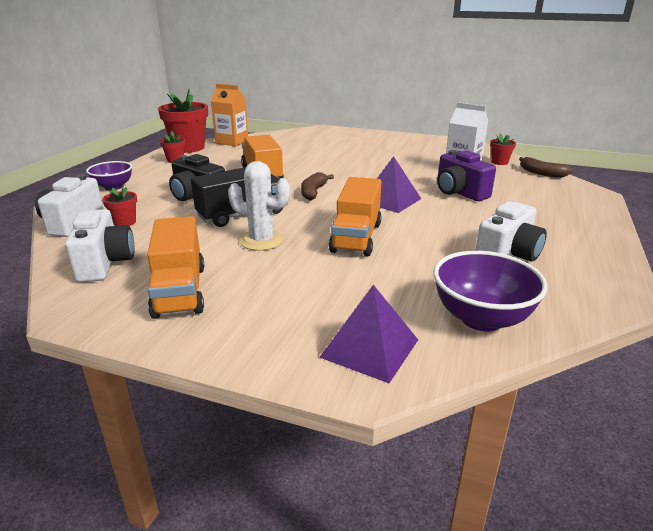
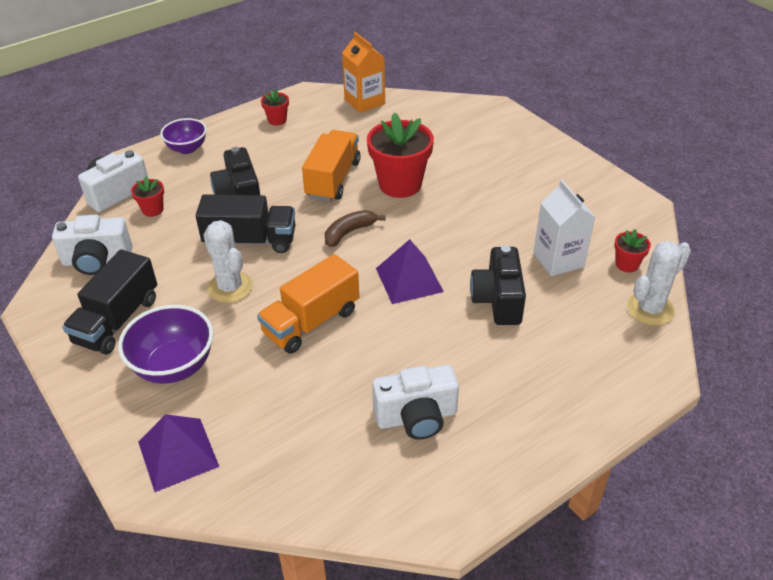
camera: 35 degrees right, 15 degrees up
(105, 263) = (97, 260): white camera -> white camera turned 60 degrees clockwise
(179, 291) = (117, 320): orange truck -> black truck
(188, 148) = (310, 99): red flower pot -> red flower pot (400, 184)
(459, 193) = (498, 300): purple camera -> black camera
(481, 318) = (291, 475): purple bowl -> purple bowl (174, 366)
(541, 173) = (650, 309): brown banana -> white cactus

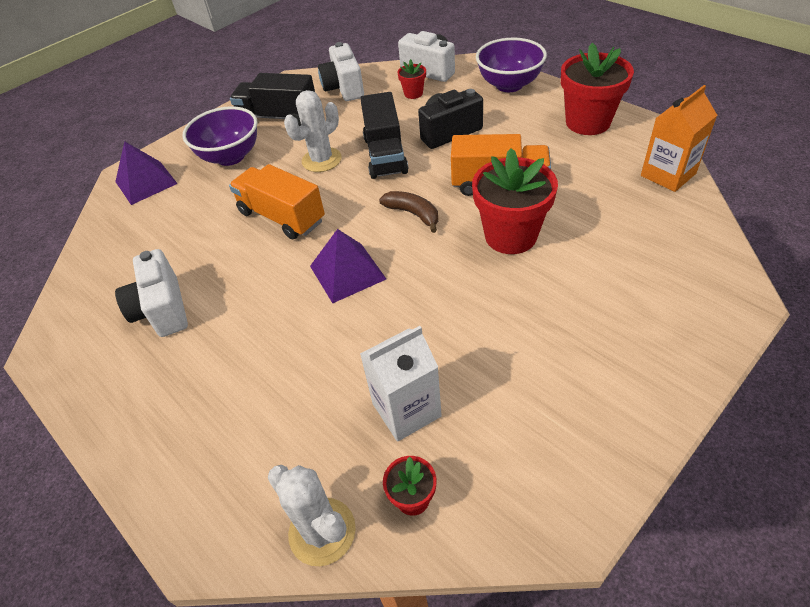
camera: 85 degrees right, 5 degrees up
(187, 148) = (509, 85): purple bowl -> purple bowl, size x1.52
(277, 120) = (588, 122): red flower pot -> red flower pot, size x2.10
(498, 300) = (323, 353): black camera -> none

